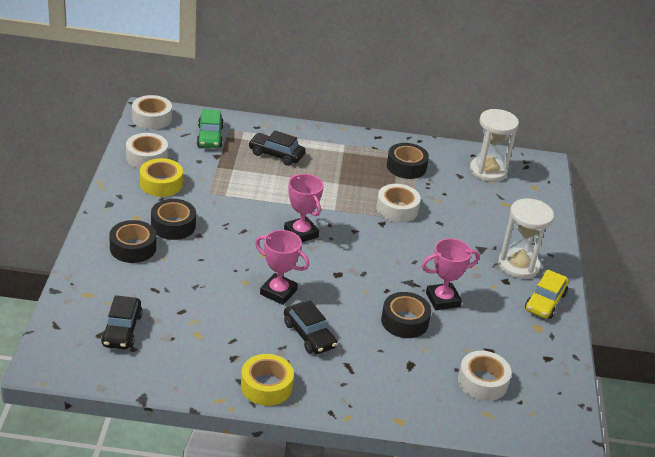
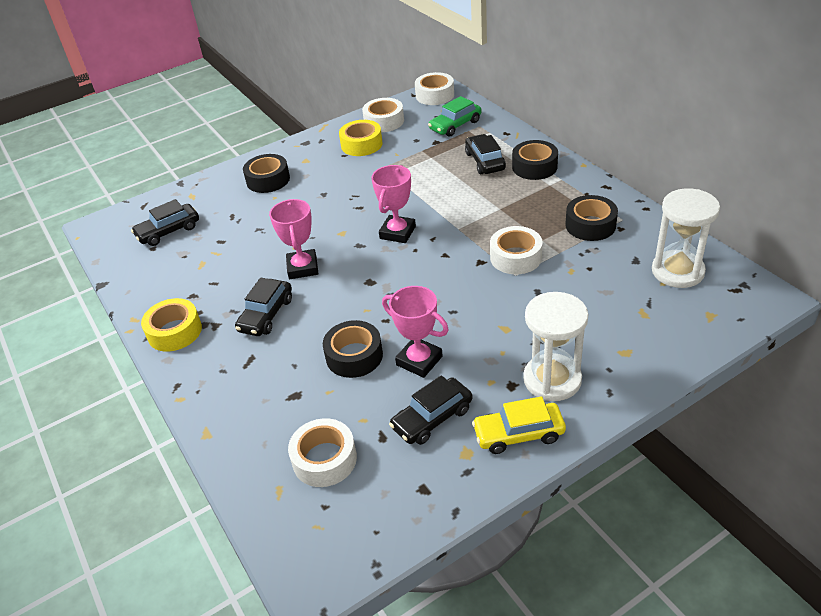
camera: 60 degrees right, 5 degrees up
(173, 225) = (318, 178): black tape -> black tape (534, 167)
(497, 323) = (432, 418): none -> black car

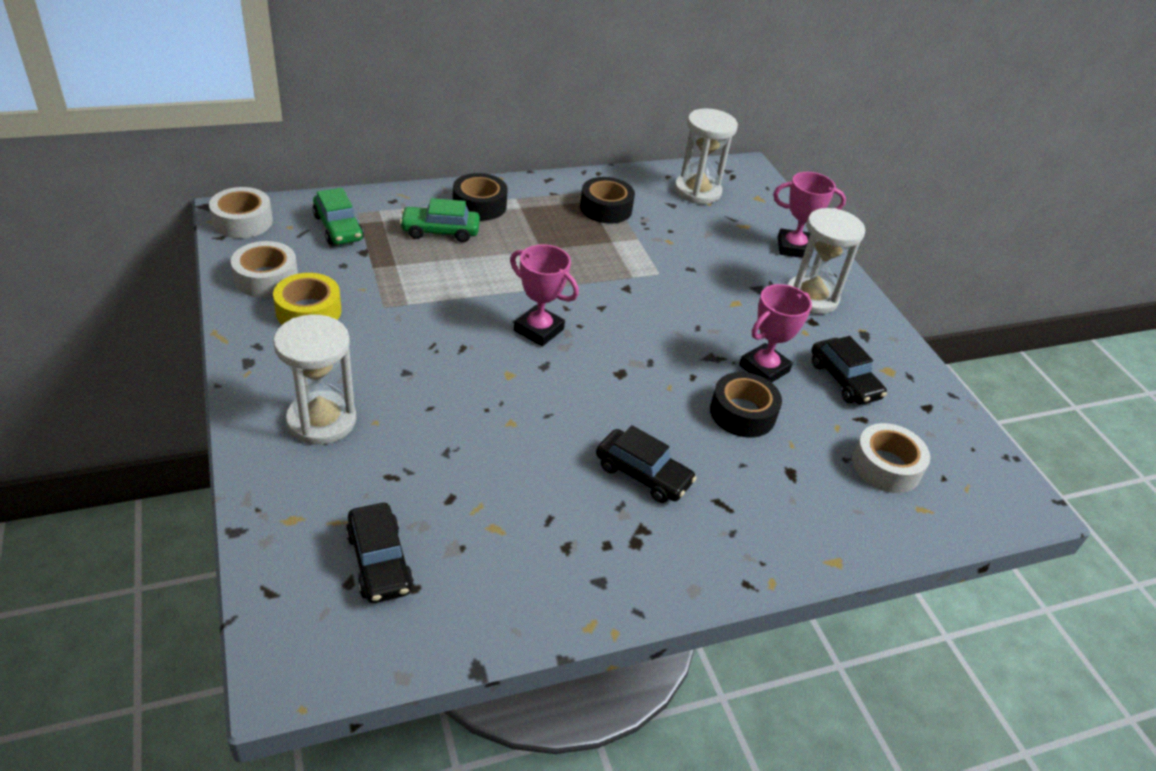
camera: 85 degrees left, 0 degrees up
(174, 331) = (639, 576): yellow tape -> none
(268, 180) = (321, 420): black tape -> white hourglass
(302, 268) = (563, 424): pink trophy -> pink trophy (793, 248)
(485, 161) = (440, 231): black car -> green car
(515, 257) = (631, 265): white tape -> none
(518, 434) = (871, 335): yellow car -> none

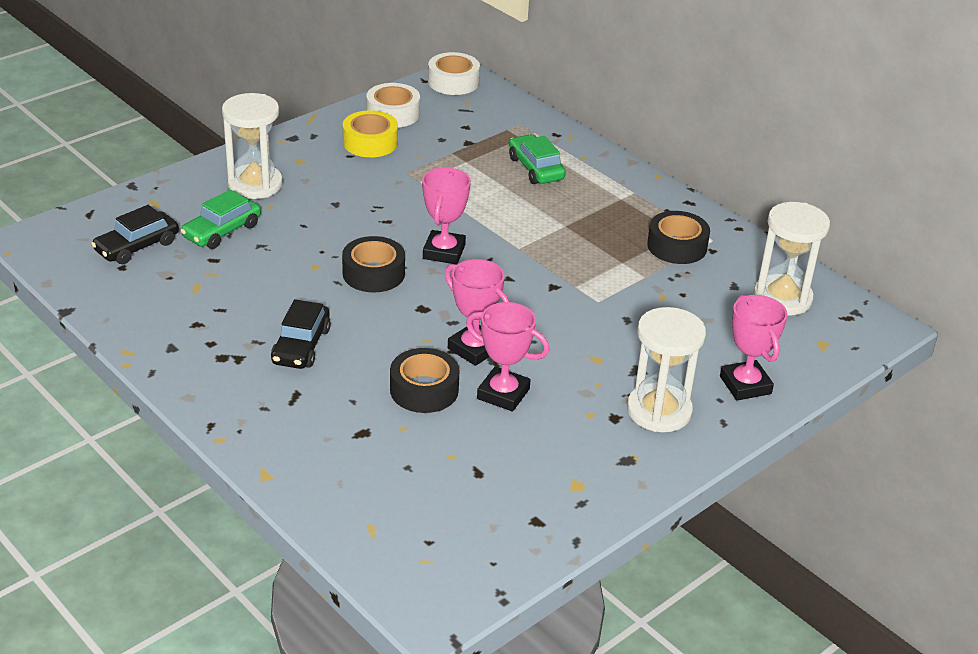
camera: 70 degrees right, 5 degrees down
(338, 228) = (488, 122): green car -> green car (222, 231)
(479, 205) = (599, 177): black tape -> black tape (373, 273)
(695, 363) = (474, 349): none -> pink trophy
(844, 380) = (531, 452): black car -> none
(886, 466) = (416, 496): white tape -> none

